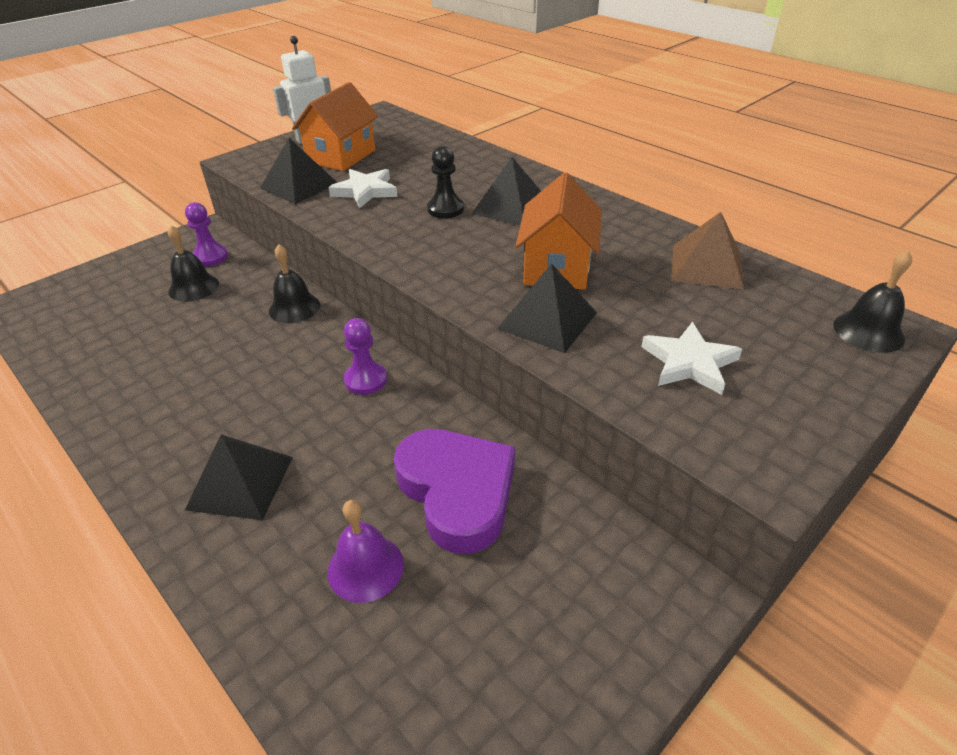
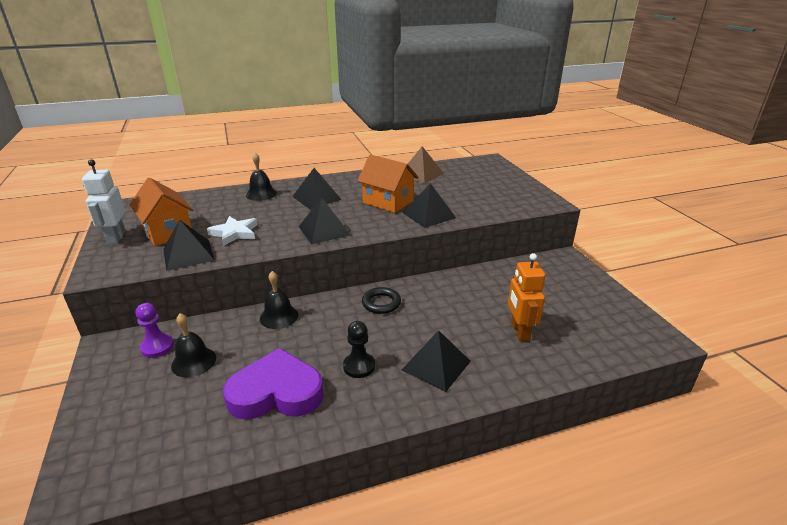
camera: 65 degrees left, 10 degrees down
(365, 567) = (519, 331): purple bell -> orange robot
(366, 380) = (381, 303): purple pawn -> black ring
(417, 245) = (324, 230): none -> black pyramid
(445, 209) = (294, 214): black pawn -> black pawn (359, 366)
(457, 492) = (486, 294): purple heart -> purple heart (276, 392)
(689, 363) = (482, 197): white star -> none
(868, 331) = (488, 164): black bell -> black bell (261, 194)

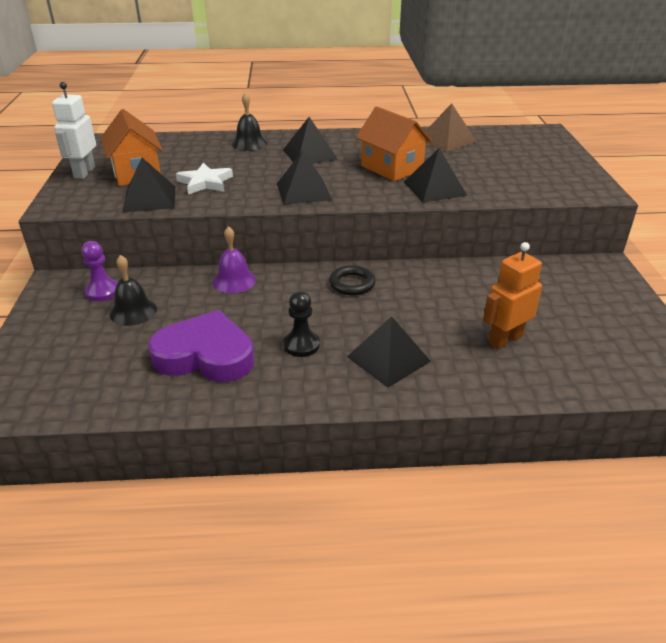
camera: 15 degrees right, 5 degrees up
(279, 316) = (234, 281): black bell -> purple bell
(519, 331) = (505, 339): orange robot -> orange robot turned 45 degrees clockwise

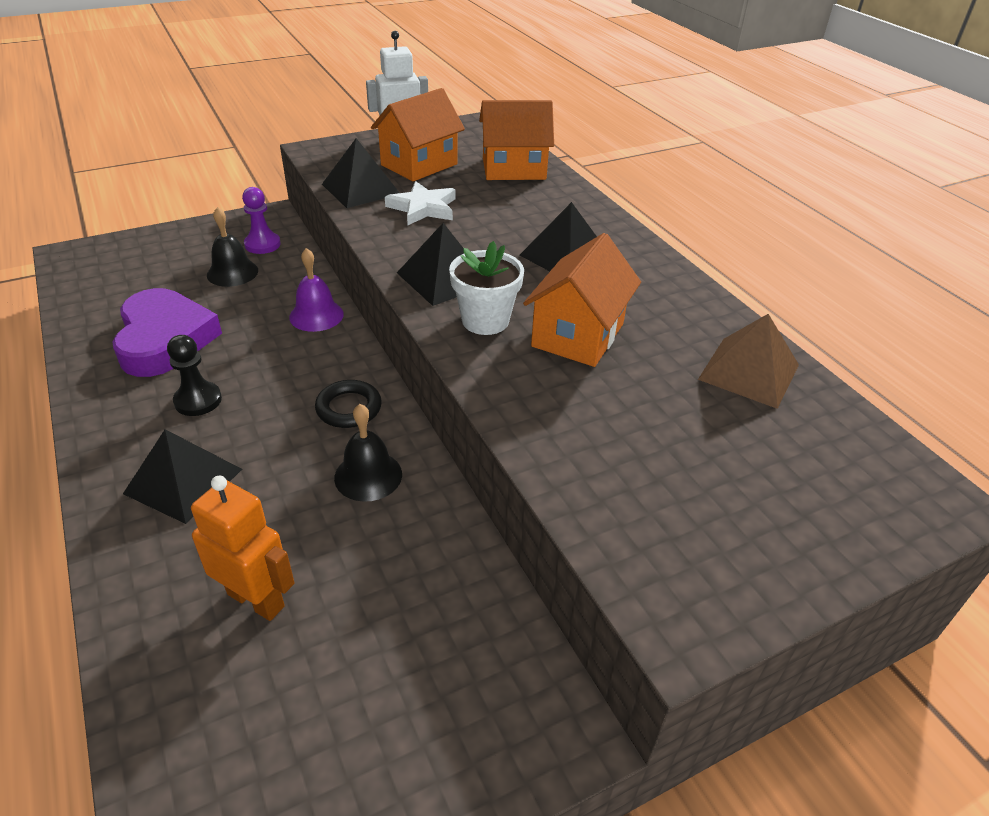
camera: 65 degrees right, 5 degrees up
(183, 146) = (514, 169): none -> orange house
(249, 143) = (559, 206): black bell -> black bell (368, 475)
(360, 188) = (485, 320): none -> white flower pot
(434, 188) = (534, 391): black pyramid -> none

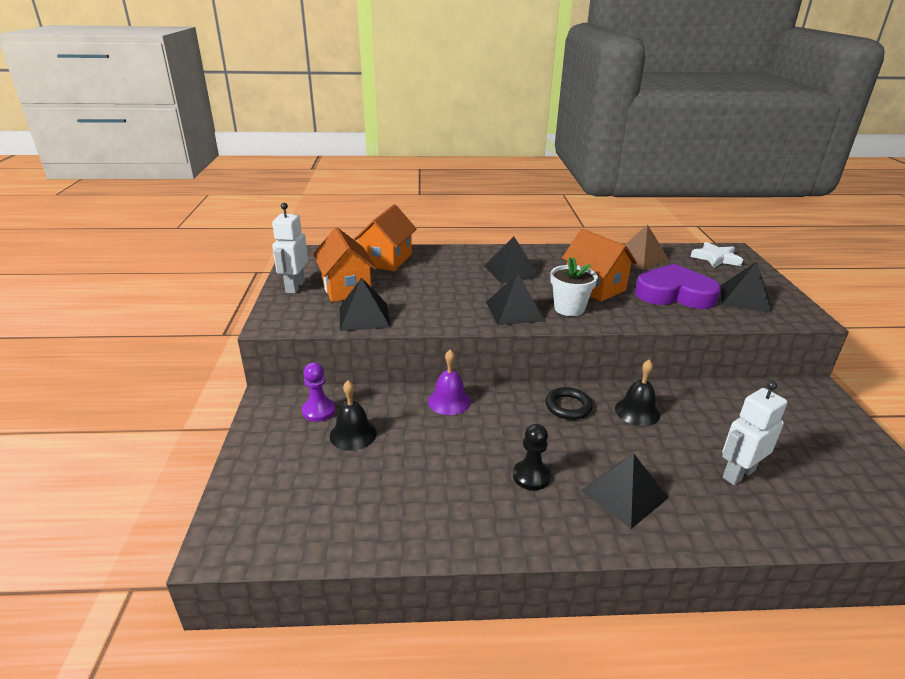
camera: 65 degrees left, 10 degrees down
(164, 339) = (434, 487): purple heart -> purple heart (674, 294)
(256, 599) = (738, 473): orange robot -> white robot
(423, 208) = (415, 299): white star -> white star (716, 258)
(691, 521) = (744, 298): none -> black pyramid

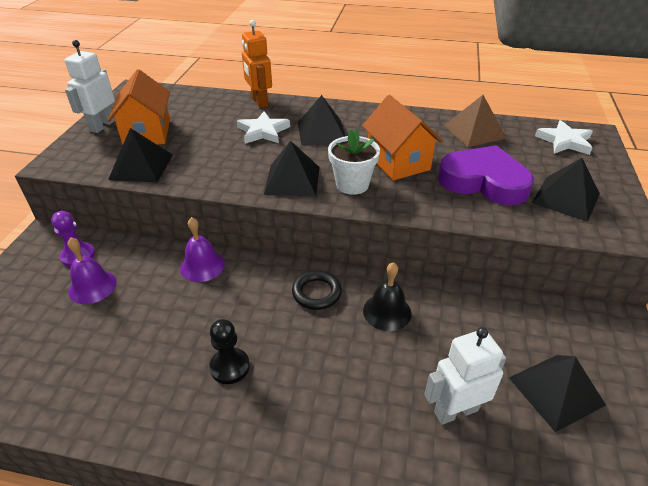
camera: 15 degrees right, 10 degrees up
(353, 434) = (92, 286): black bell -> purple bell
(386, 260) = (207, 105): orange house -> none
(435, 252) = (259, 102): none -> orange robot
(457, 276) = (263, 131): none -> white star
(624, 494) = (312, 409): black pyramid -> black pyramid (556, 391)

